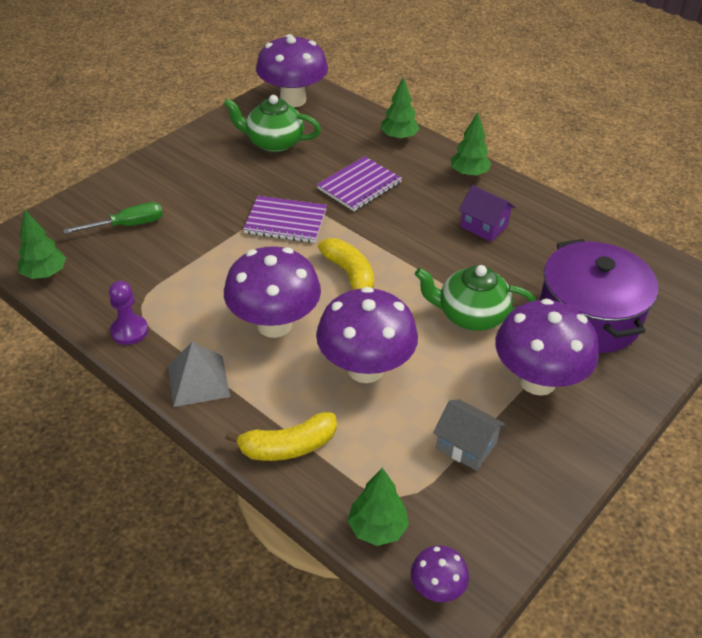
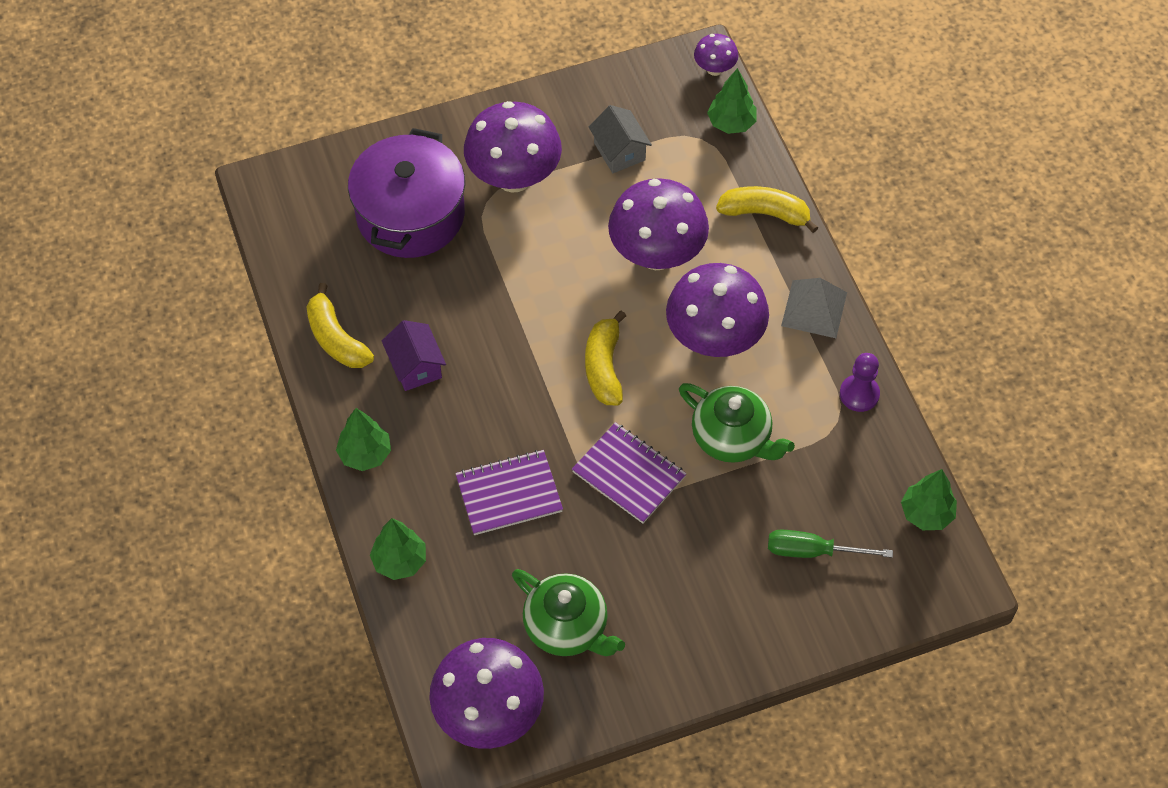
camera: 150 degrees left, 15 degrees up
(471, 315) = (519, 265): green teapot -> green teapot (732, 438)
(553, 222) = (336, 338): none -> yellow banana

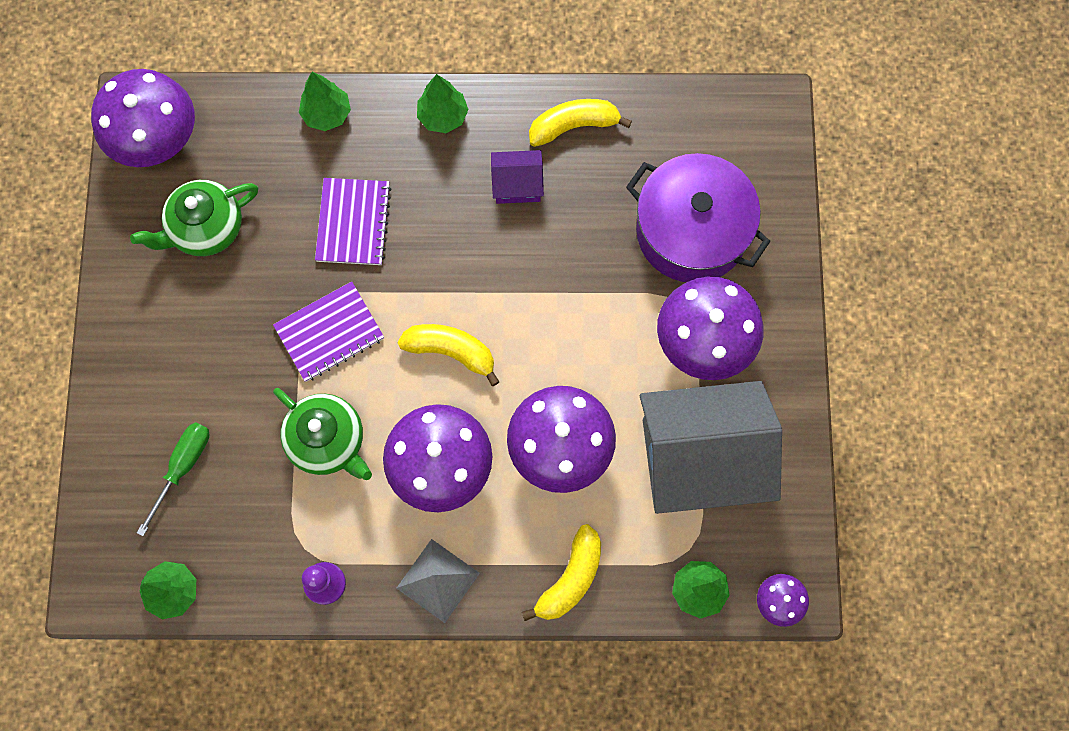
camera: 110 degrees right, 15 degrees up
(619, 151) = (700, 458): grey house -> grey house, size x2.27
(732, 438) = (328, 441): green teapot -> green teapot turned 105 degrees counterclockwise

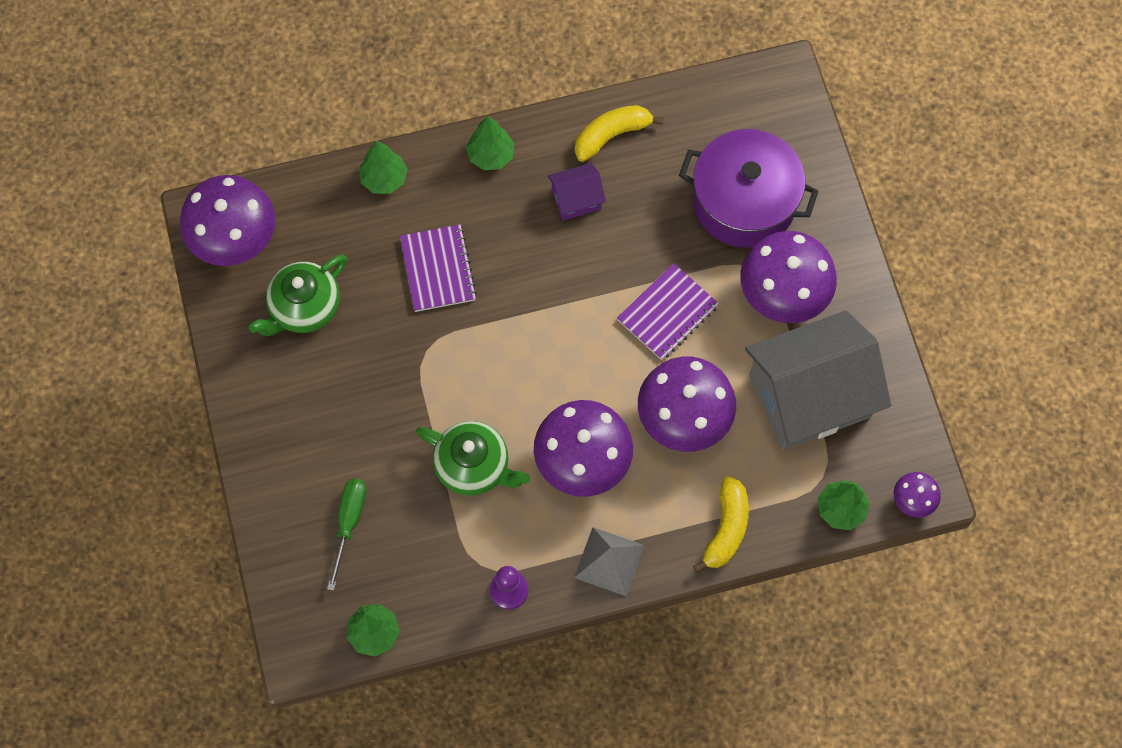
camera: 15 degrees left, 5 degrees down
(329, 332) = (446, 371): purple notebook -> purple notebook (667, 313)
(451, 351) = (561, 360): yellow banana -> none

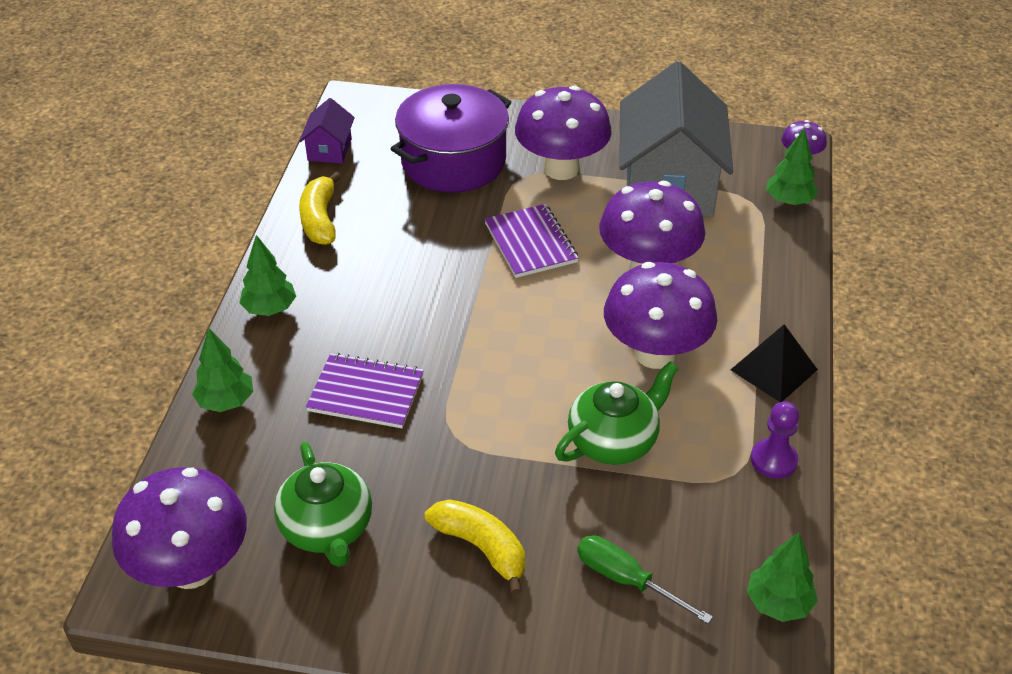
camera: 65 degrees left, 25 degrees down
(576, 199) = (367, 264): purple house -> purple house (329, 149)
(609, 561) = (774, 369): grey pyramid -> black pyramid
(726, 529) = (775, 277): yellow banana -> yellow banana (481, 548)

